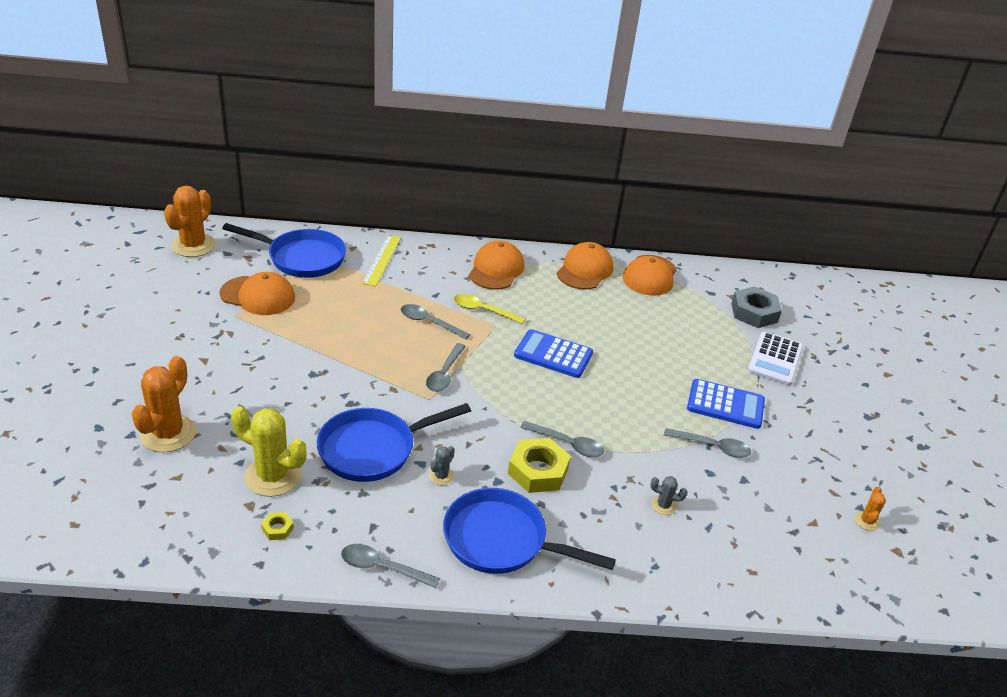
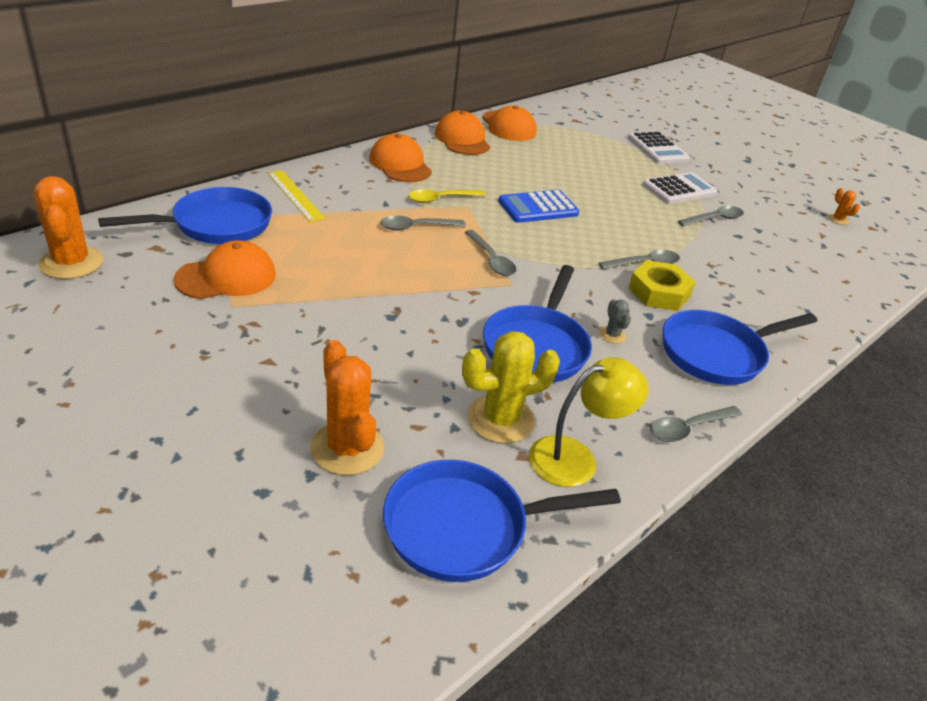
camera: 45 degrees left, 0 degrees up
(157, 516) = (465, 527): none -> blue pan
(277, 529) = (575, 458): yellow nut -> yellow lamp
(663, 505) = (751, 270): grey cactus -> none
(725, 405) = (679, 189): blue calculator -> white calculator
(754, 313) = (602, 125): grey nut -> none

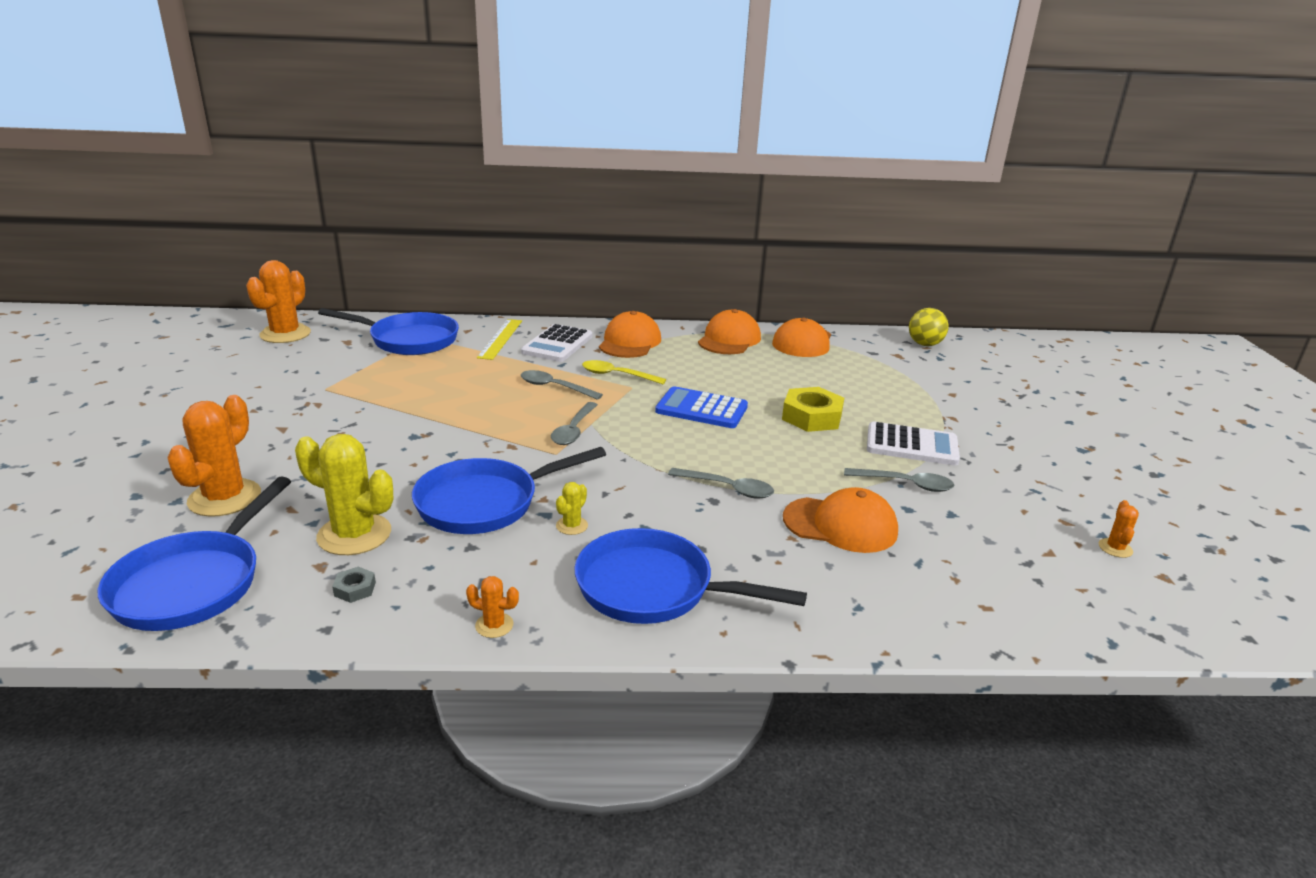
camera: 45 degrees right, 10 degrees down
(226, 277) = (355, 372): orange cap -> orange cap (840, 525)
(465, 527) = (194, 583): blue pan -> blue pan turned 105 degrees counterclockwise
(575, 458) = (355, 589): yellow lamp -> grey nut
(577, 106) = (924, 344): none -> yellow ball
(612, 335) = (572, 526): grey cactus -> yellow cactus
(657, 149) = (959, 404): white calculator -> white calculator (557, 344)
(659, 292) = (694, 516): yellow nut -> yellow nut (812, 417)
(688, 428) = (494, 625): grey spoon -> orange cactus

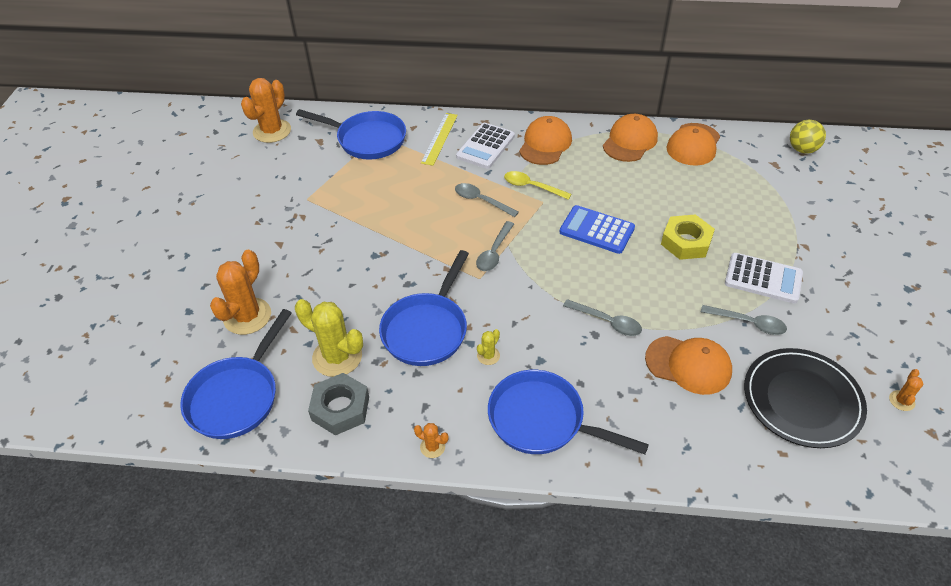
camera: 10 degrees right, 20 degrees up
(355, 589) = (340, 408): grey nut -> grey nut, size x2.19
(485, 503) = (427, 329): blue pan -> blue pan turned 45 degrees counterclockwise
(993, 553) = (802, 400): none -> black plate

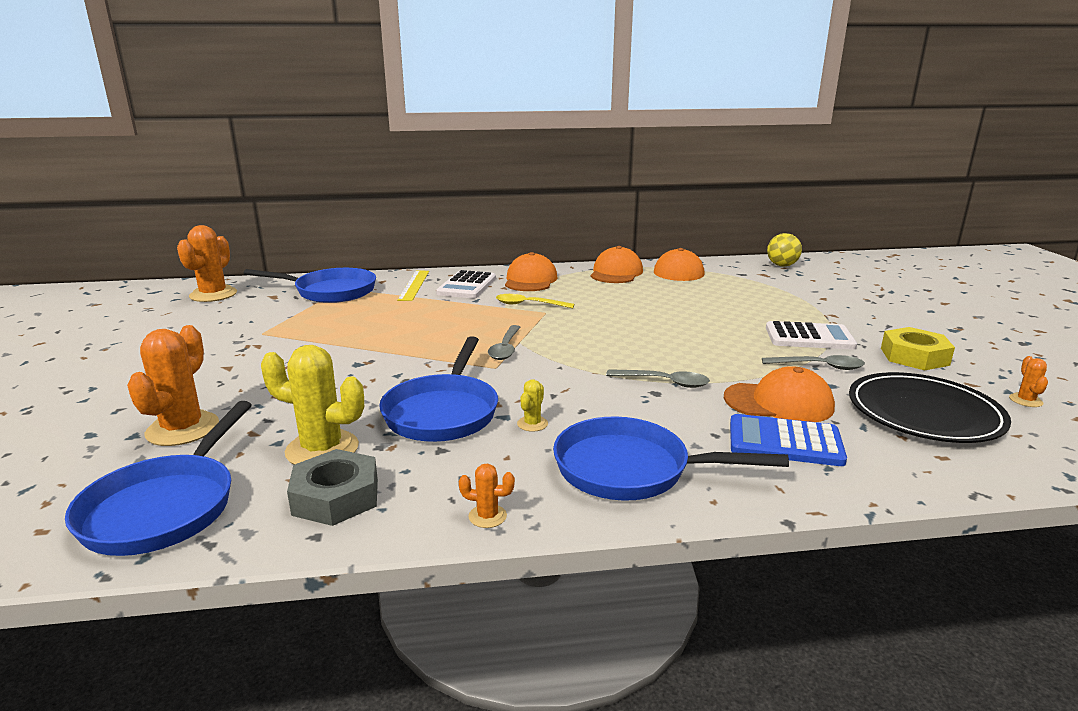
camera: 15 degrees left, 25 degrees down
(481, 201) = (476, 317): grey spoon -> none
(597, 230) = (614, 324): blue calculator -> blue calculator (785, 442)
(686, 242) = (713, 323): yellow nut -> yellow nut (914, 356)

